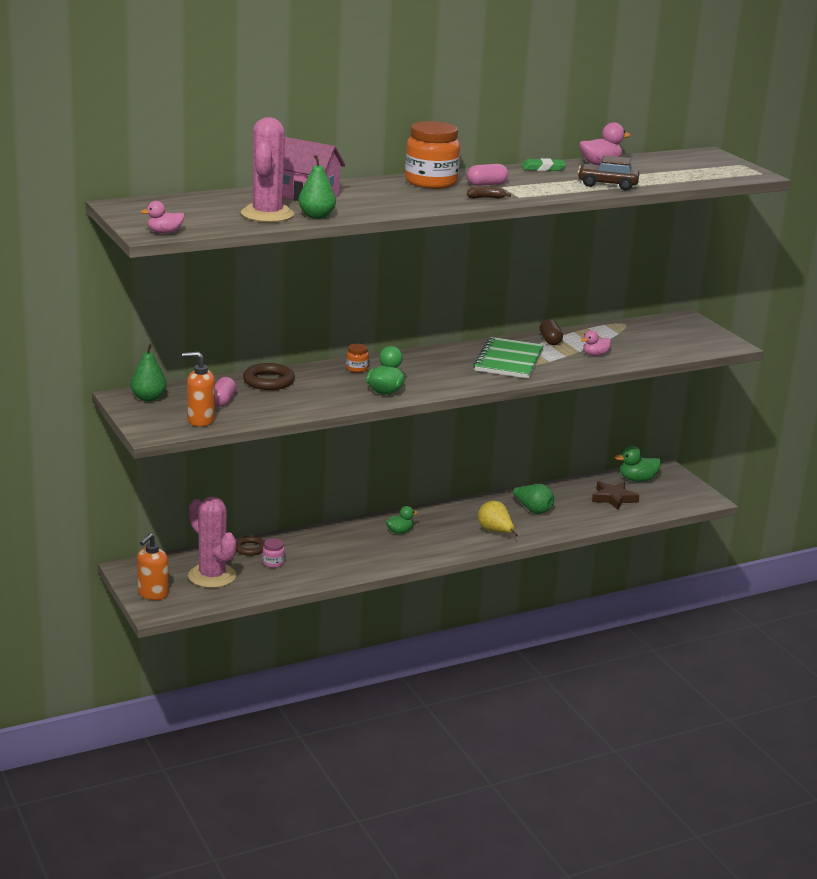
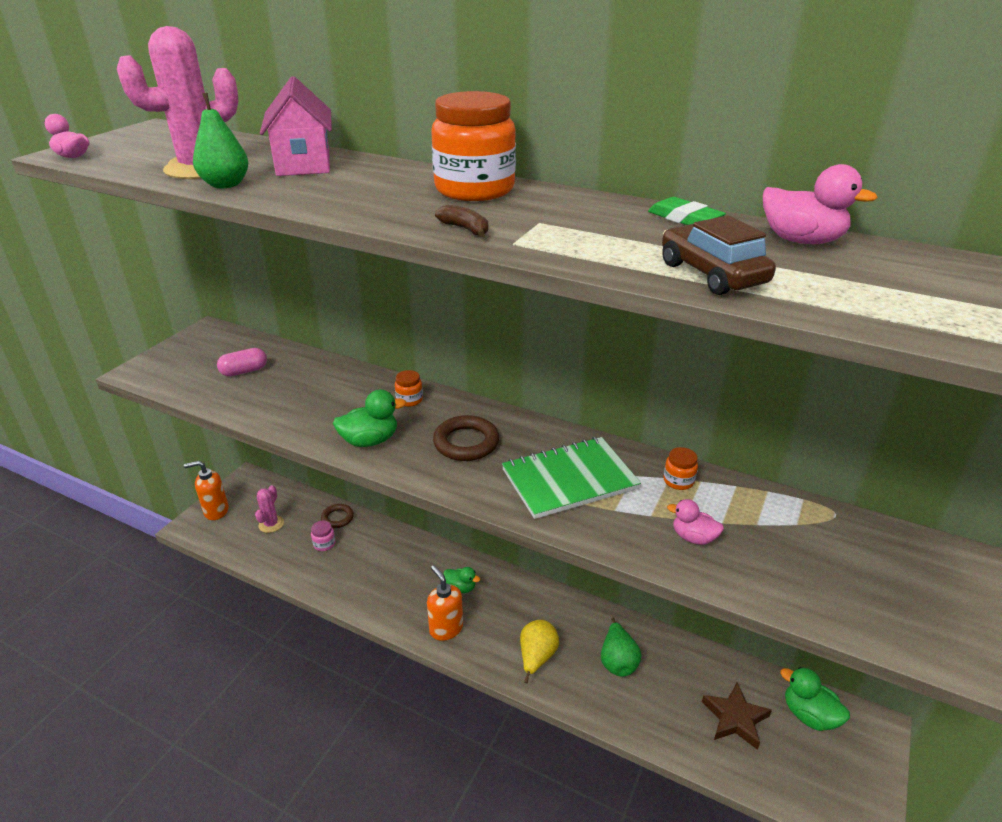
camera: 55 degrees right, 10 degrees up
(148, 398) = (215, 340): green pear -> none
(200, 420) = (186, 380): orange soap dispenser -> orange soap dispenser (446, 628)
(212, 576) = (271, 524): pink cactus -> pink cactus, size x0.54
(268, 381) = (318, 372): brown ring -> brown ring (466, 443)
(486, 184) = (530, 213): pink capsule -> none
(550, 340) = (678, 481): brown capsule -> orange jar

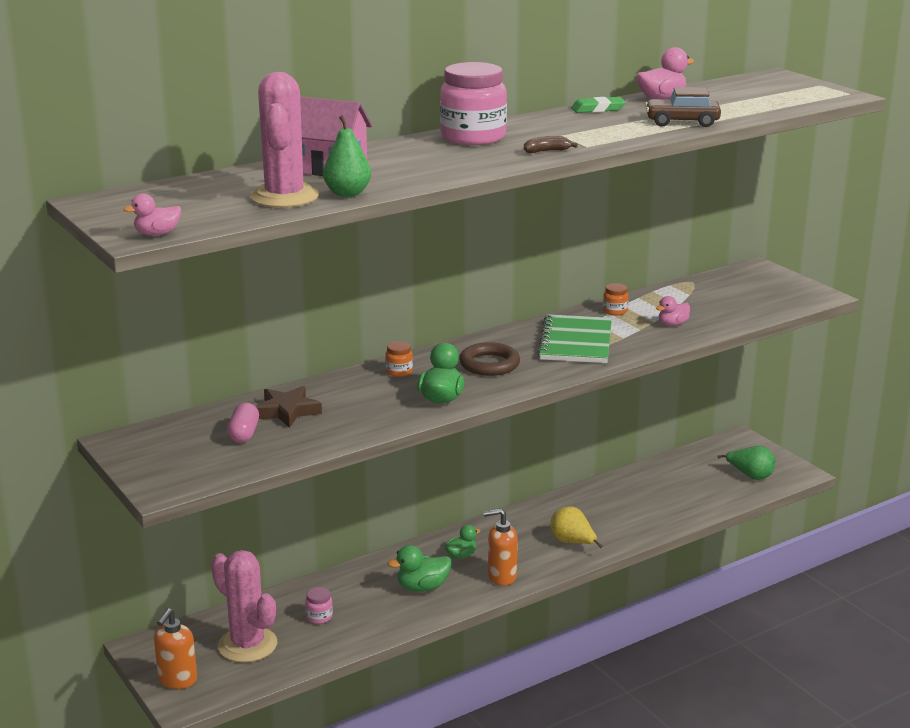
camera: 60 degrees left, 10 degrees down
(271, 524) = (247, 645): pink cactus -> pink cactus, size x1.87
(337, 518) = (287, 600): brown ring -> none
(474, 190) = (473, 137): orange jar -> pink jar
(617, 661) = (608, 509): green pear -> green pear (750, 476)
(735, 718) = (695, 483): brown star -> brown star (287, 411)
(809, 715) = (714, 456): green duck -> green duck (422, 587)

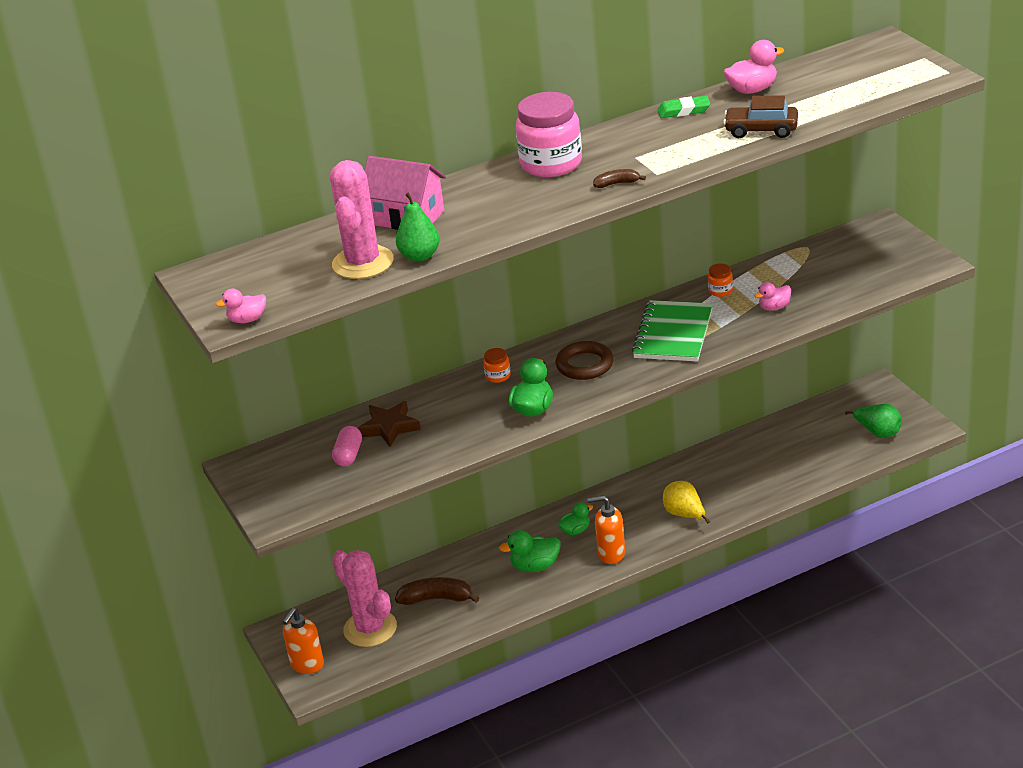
camera: 10 degrees right, 10 degrees up
(319, 617) = (436, 599): pink jar -> brown banana

